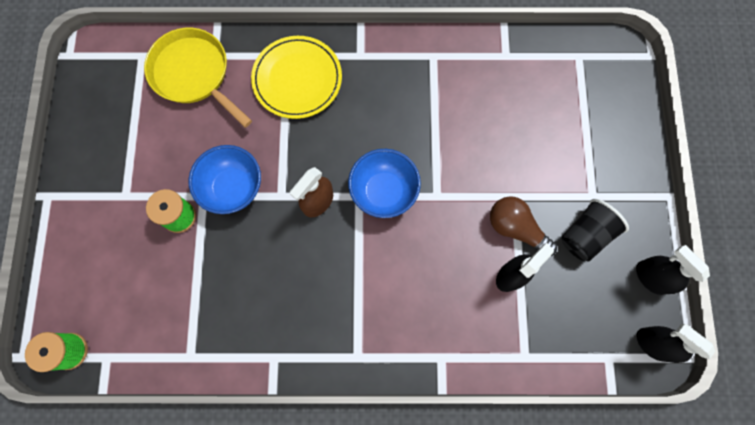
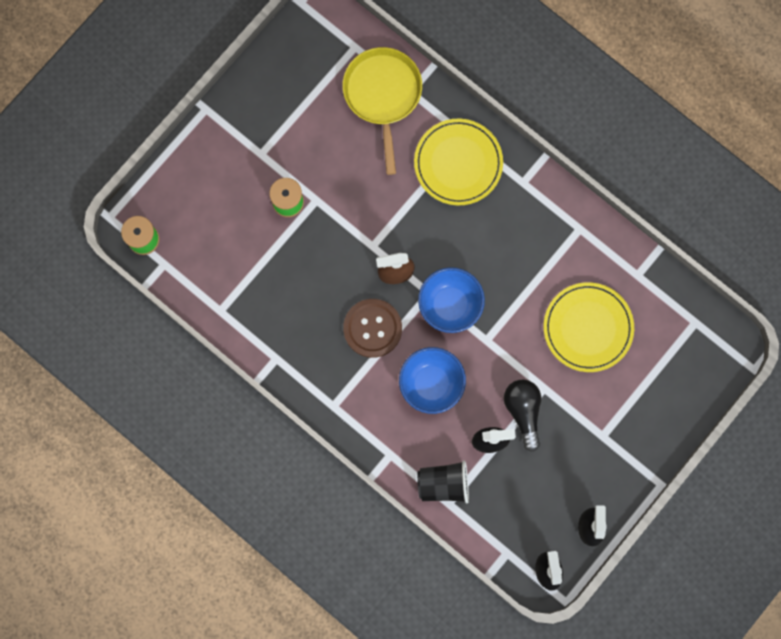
camera: 40 degrees right, 5 degrees up
(233, 188) = (342, 212): blue bowl -> blue bowl (431, 383)
(336, 262) = (372, 328): none -> brown button
(505, 123) = (587, 328): none -> yellow plate
(516, 228) = (523, 411): brown light bulb -> black light bulb
(585, 235) = (570, 458): black cup -> black cup (443, 484)

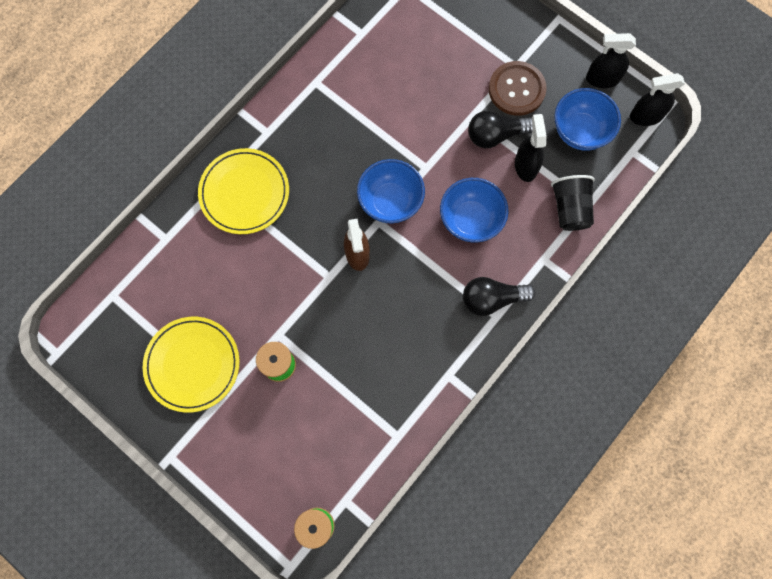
camera: 90 degrees left, 5 degrees down
(350, 402) = (492, 299): none -> black light bulb
(372, 328) = (415, 277): brown button -> brown button (516, 89)
(383, 95) = (167, 267): yellow pan -> none
(528, 499) = (580, 131): none -> blue bowl
(587, 328) = (413, 77): yellow plate -> yellow plate (192, 364)

